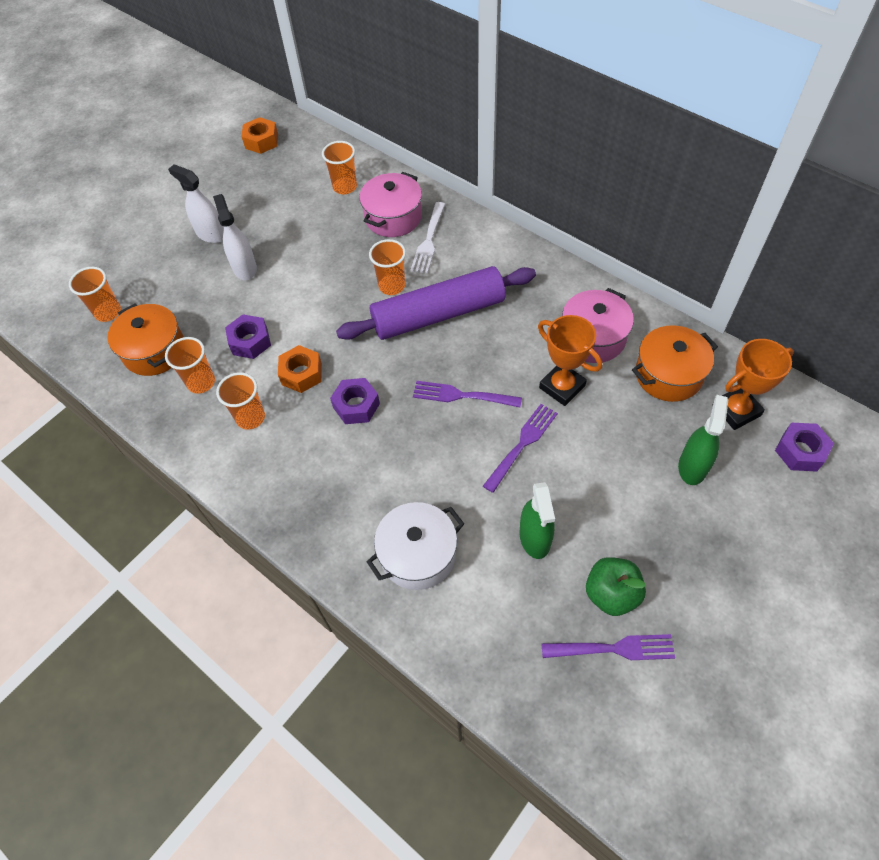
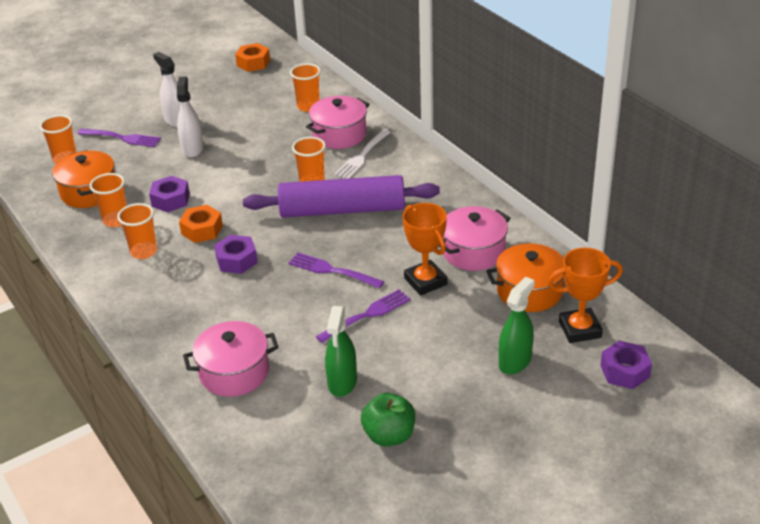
camera: 15 degrees right, 20 degrees down
(418, 554) = (234, 372): white pot -> pink pot
(612, 649) = (368, 474): purple fork -> purple fork (121, 138)

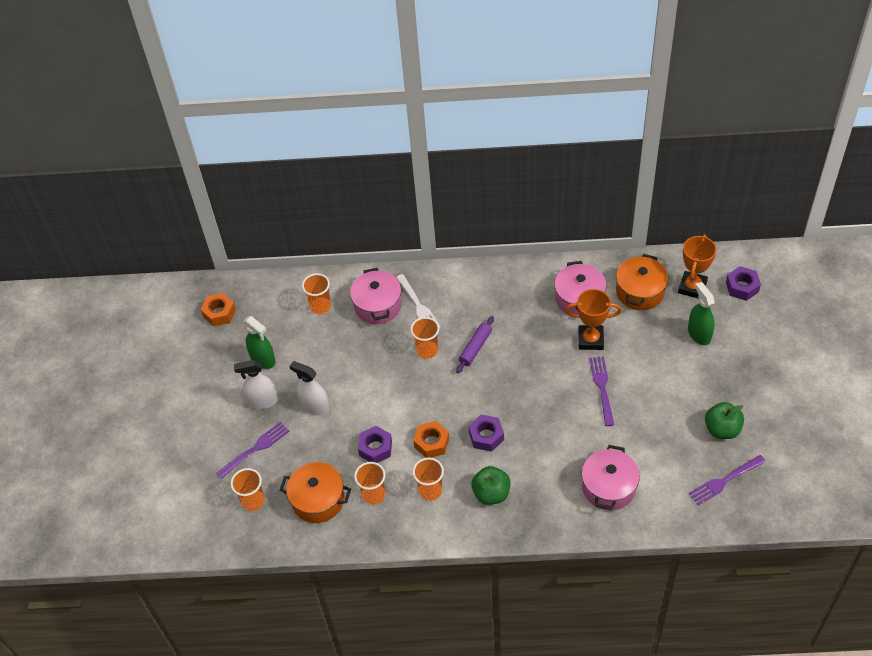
camera: 55 degrees left, 15 degrees up
(167, 291) = (491, 493): none -> green apple
(333, 271) = (541, 385): purple fork -> purple fork (725, 480)
(342, 210) = (475, 348): purple rolling pin -> purple rolling pin, size x0.46
(342, 382) = (658, 431): green spray bottle -> green spray bottle (263, 359)

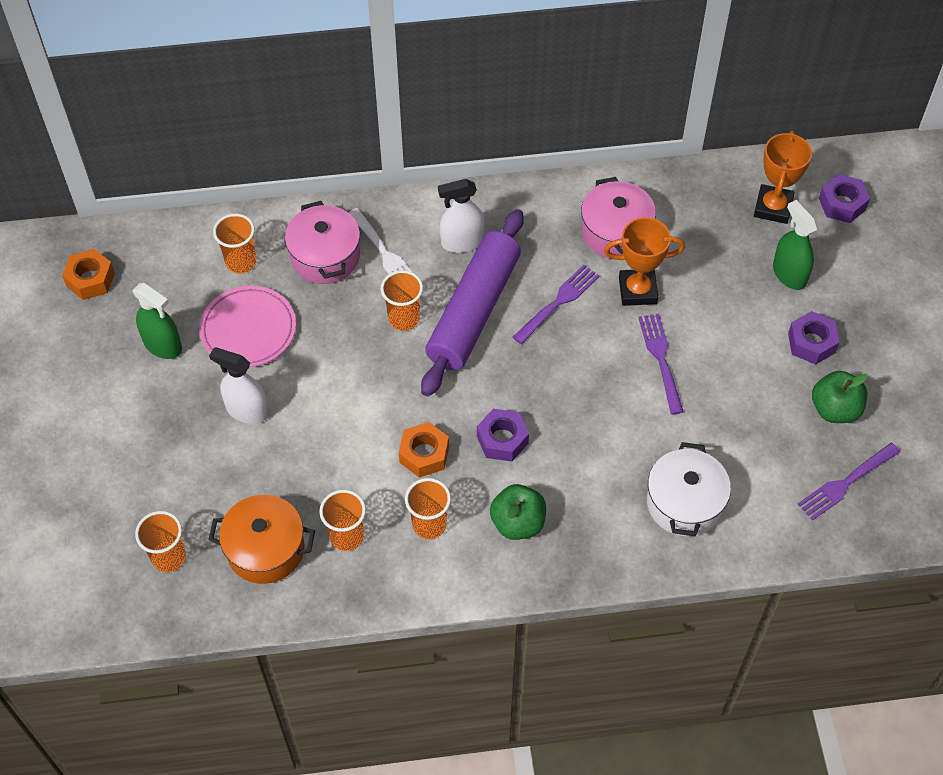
camera: 10 degrees left, 5 degrees up
(255, 449) = (164, 480): purple fork -> purple fork (558, 303)
(262, 401) = (168, 407): white spray bottle -> white spray bottle (462, 242)
(321, 352) = (248, 330): none -> pink plate
(375, 448) = (343, 467): purple nut -> purple nut (811, 343)
(475, 348) = (473, 311): purple rolling pin -> purple rolling pin, size x2.16
(608, 487) = (684, 503): pink pot -> white pot
(640, 292) = (700, 217): orange pot -> none

